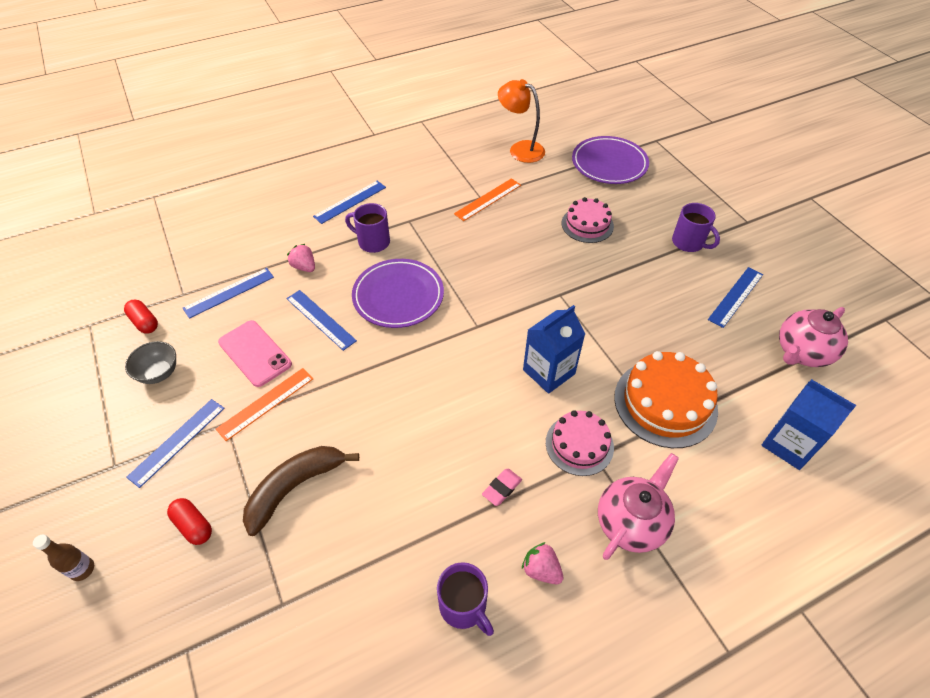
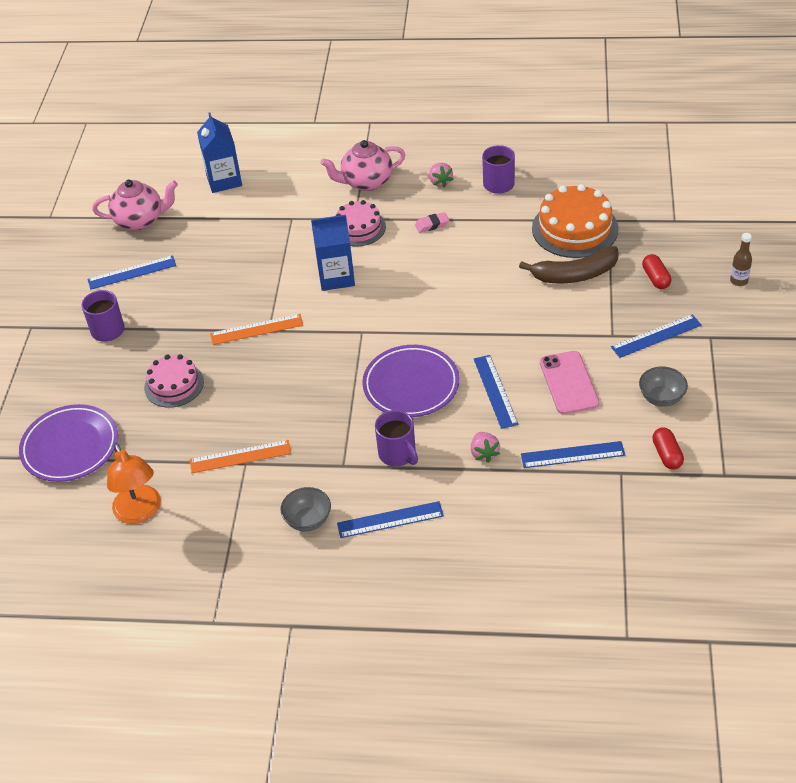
camera: 145 degrees left, 5 degrees down
(266, 403) = (574, 338): orange ruler -> orange ruler (256, 329)
(407, 182) = (308, 520): none -> grey bowl
(665, 403) = (274, 228): orange cake -> orange cake (575, 228)

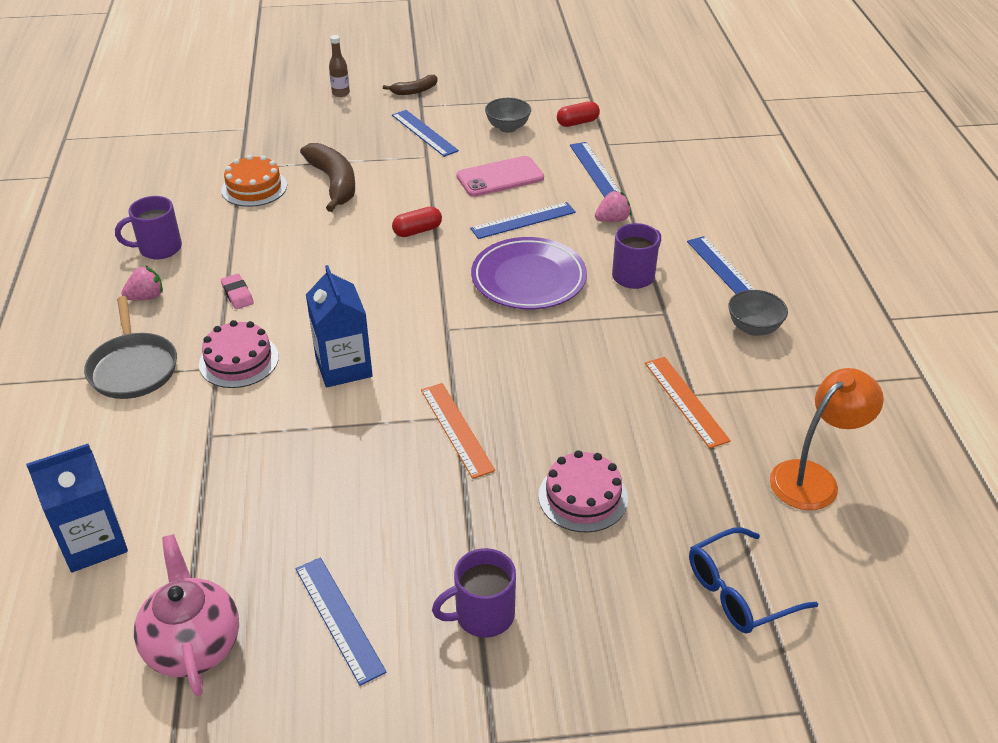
camera: 105 degrees left, 5 degrees down
(70, 447) = (738, 592): purple plate -> blue glasses
(366, 182) = (133, 368): pink teapot -> grey pan
(575, 228) = (254, 188): orange cake -> orange cake, size x0.64
(655, 278) = (338, 136): red capsule -> red capsule (417, 231)
(742, 333) = (414, 91): none -> brown banana

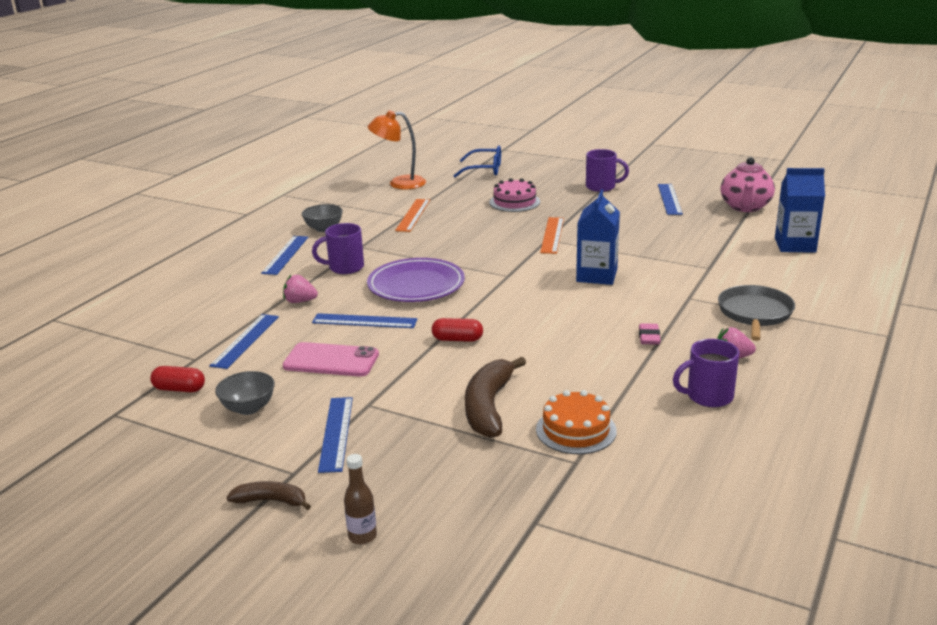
camera: 145 degrees left, 15 degrees down
(159, 248) = (708, 396): purple mug -> purple mug turned 150 degrees clockwise
(239, 360) = (670, 297): pink cake -> none

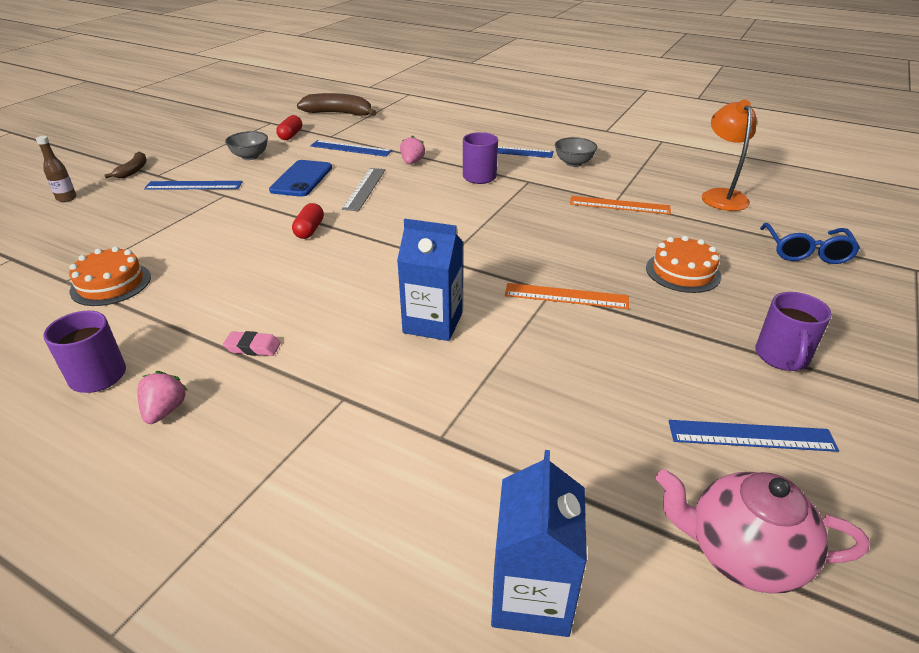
camera: 90 degrees right, 10 degrees up
(331, 360) = (302, 179): pink phone -> blue phone
(364, 321) = (365, 189): blue ruler -> grey ruler
(416, 285) = (431, 209): purple plate -> none
(488, 407) = (182, 243): brown banana -> brown banana (339, 113)
(514, 202) = (683, 272): pink cake -> orange cake
(755, 313) = (269, 460): grey pan -> none

